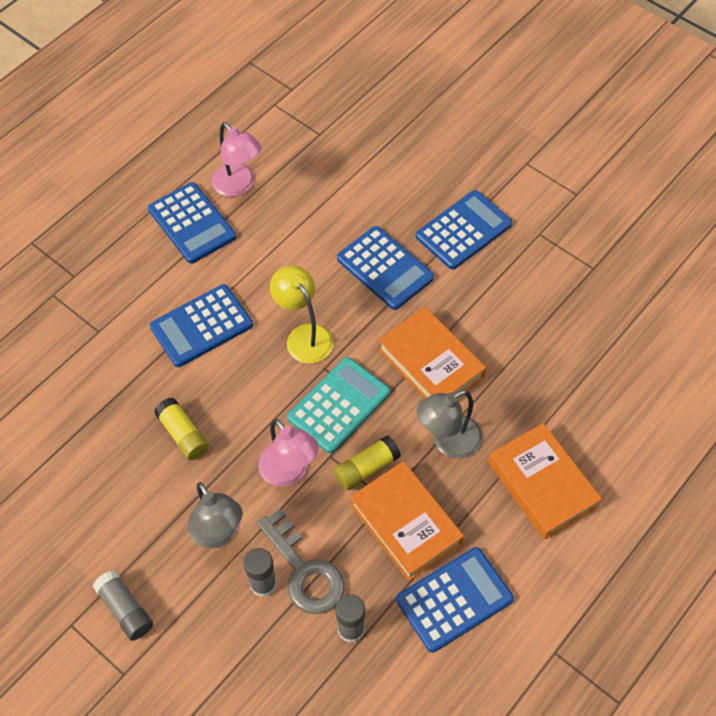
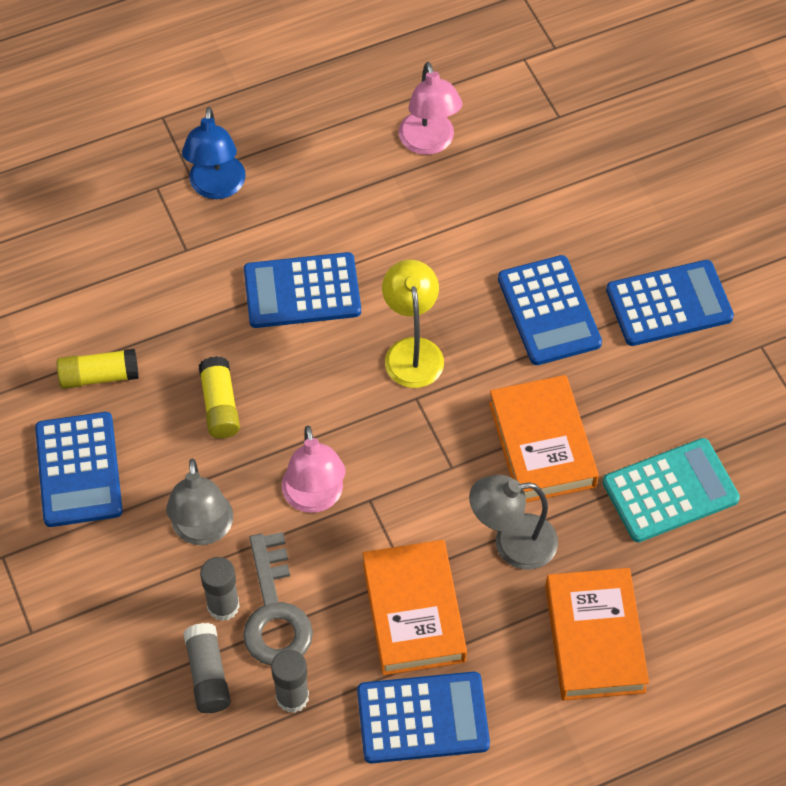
camera: 25 degrees right, 0 degrees up
(99, 277) = (216, 187): none -> blue lamp
(125, 609) = (65, 566): grey glue stick -> grey glue stick (208, 674)
(192, 223) = (352, 166): blue calculator -> blue calculator (78, 470)
(339, 405) = (409, 447): turquoise calculator -> turquoise calculator (670, 491)
(366, 468) = (403, 531): yellow glue stick -> yellow glue stick (99, 376)

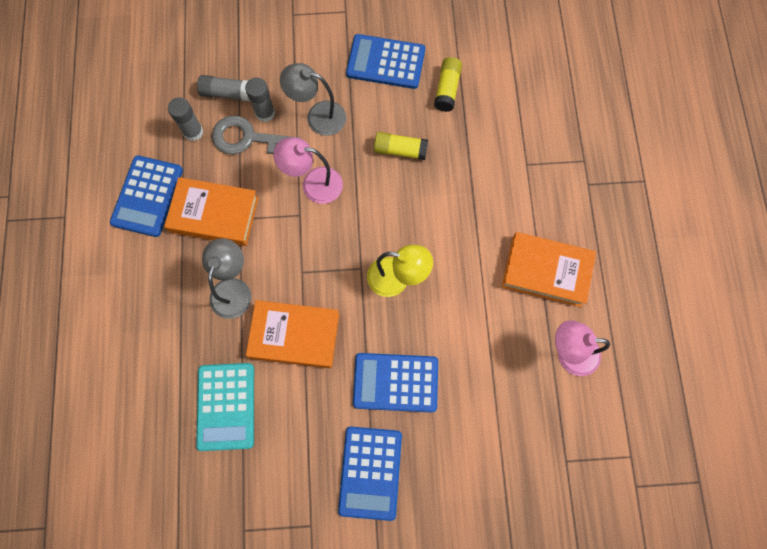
camera: 110 degrees right, 15 degrees up
(216, 187) = (572, 197): blue lamp -> none
(302, 291) = (469, 225): blue calculator -> none
(594, 639) = (149, 313): orange book -> orange book (546, 271)

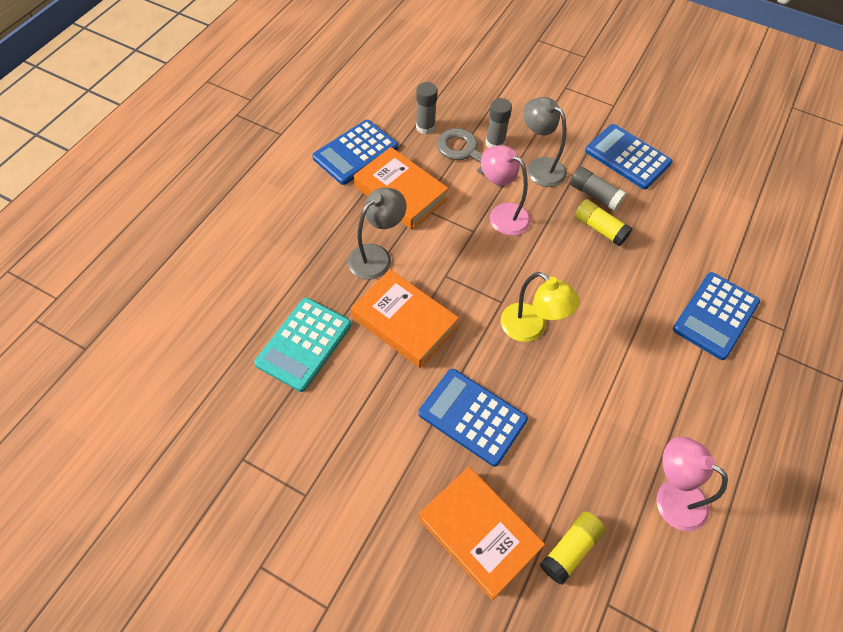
camera: 30 degrees right, 15 degrees down
(227, 93) = (472, 114): grey glue stick -> grey glue stick (595, 195)
(370, 472) = (395, 483): blue calculator -> blue calculator (715, 315)
(447, 89) = (674, 204): yellow glue stick -> yellow glue stick (570, 549)
(546, 271) = (689, 406): orange book -> orange book (479, 533)

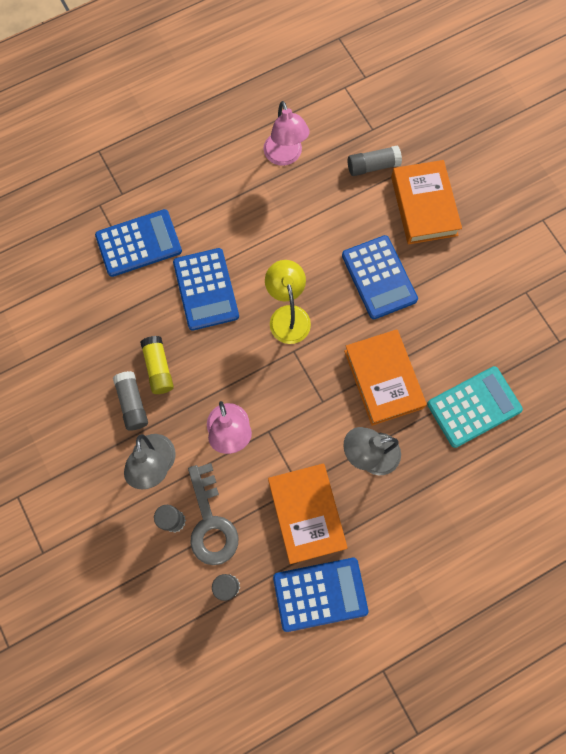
camera: 145 degrees left, 15 degrees up
(570, 549) = (373, 166): yellow glue stick -> grey glue stick
(627, 157) = (64, 426): blue calculator -> blue calculator (206, 289)

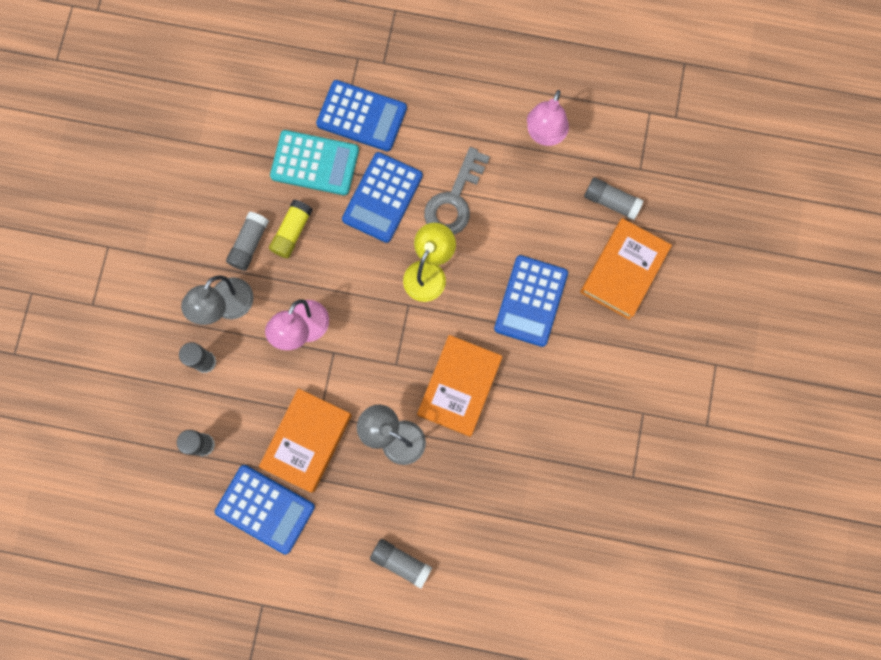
camera: 40 degrees right, 5 degrees up
(210, 522) = (231, 385): grey key -> grey key (454, 199)
(456, 544) = (401, 562): none -> grey glue stick
(474, 407) = (512, 469): turquoise calculator -> turquoise calculator (315, 163)

